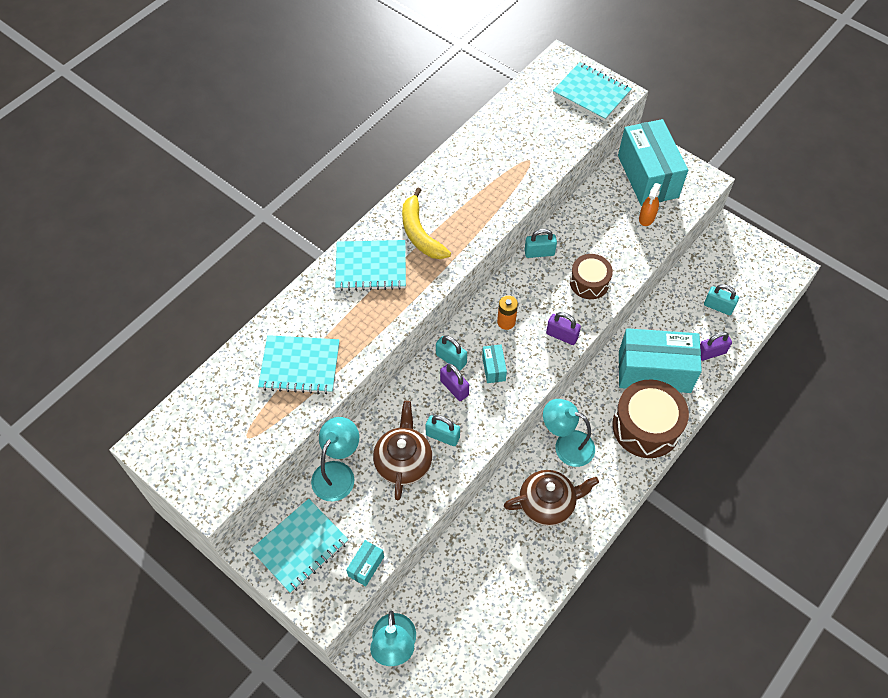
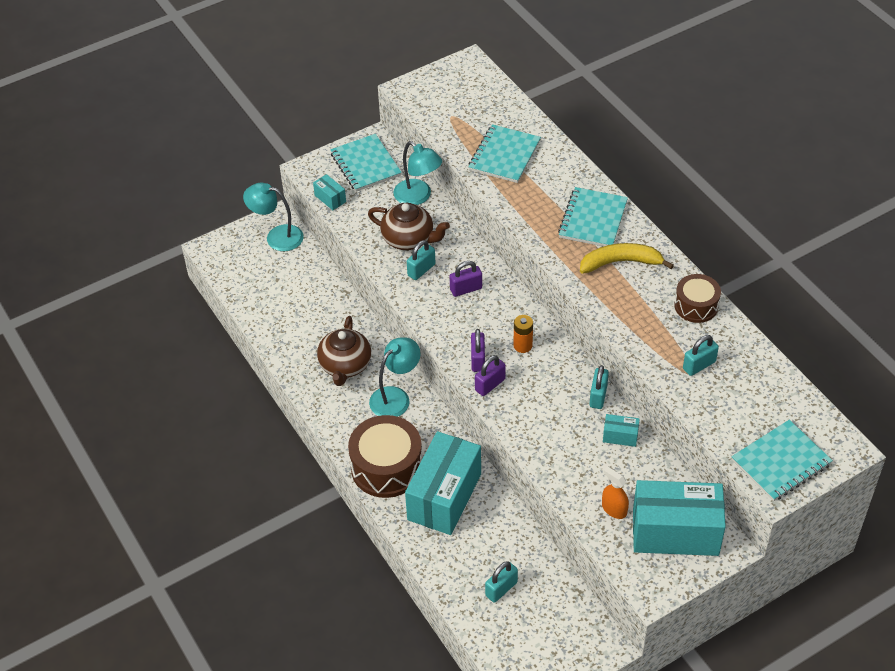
camera: 110 degrees right, 10 degrees down
(451, 359) = (497, 294): turquoise padlock -> turquoise padlock (699, 365)
(493, 368) = (474, 322): turquoise box -> turquoise box (620, 436)
(589, 282) = (545, 427): brown drum -> brown drum (696, 306)
(711, 353) = (446, 558): purple padlock -> purple padlock (478, 360)

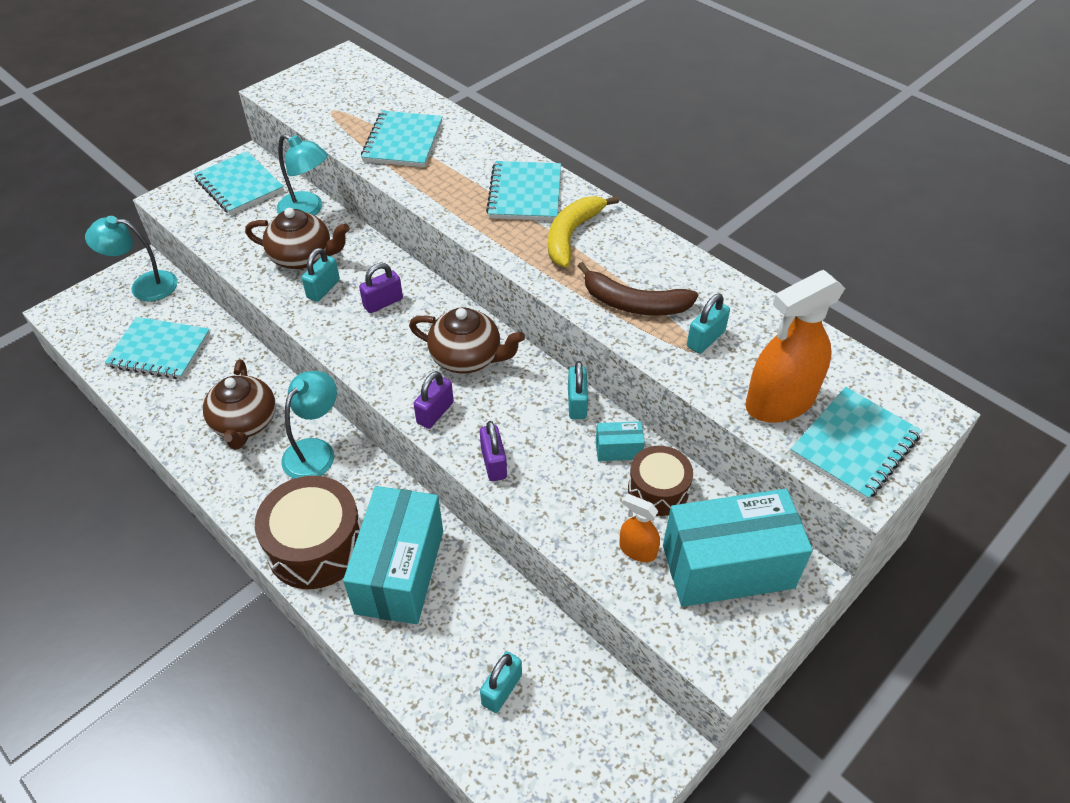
camera: 15 degrees left, 0 degrees up
(285, 295) = (160, 350): none -> turquoise notebook
(330, 198) = (199, 226): turquoise box -> none
(478, 360) = (413, 384): purple padlock -> purple padlock (493, 463)
(522, 345) = (467, 357): orange battery -> brown teapot
(621, 262) = (572, 235): yellow banana -> yellow banana turned 45 degrees counterclockwise
(653, 328) = (633, 303): none -> brown banana
(696, 306) = (678, 270): brown drum -> brown drum (658, 490)
(738, 422) = (780, 402): none -> orange spray bottle

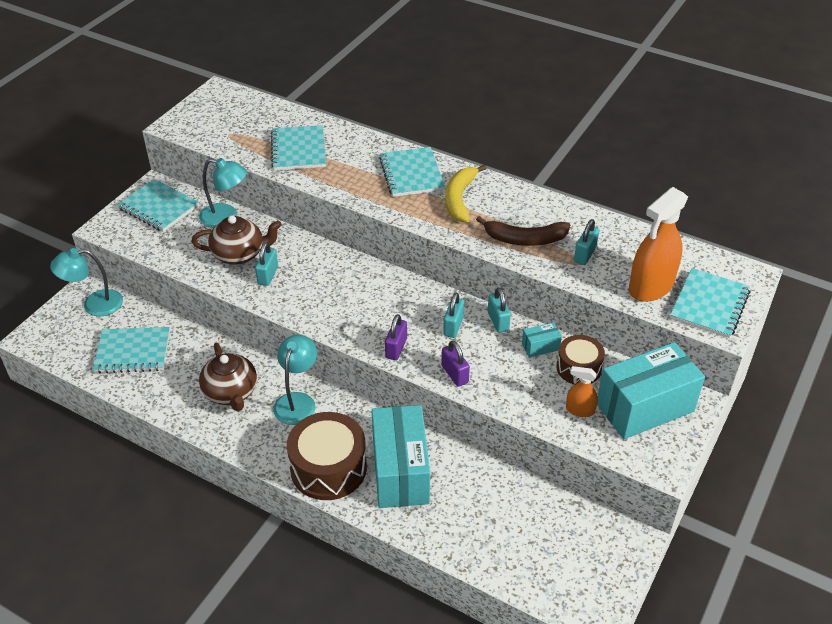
camera: 15 degrees left, 5 degrees down
(383, 303) = (320, 277): purple padlock -> none
(467, 357) = (403, 304): brown teapot -> none
(502, 689) = (508, 532): turquoise padlock -> turquoise padlock (453, 326)

